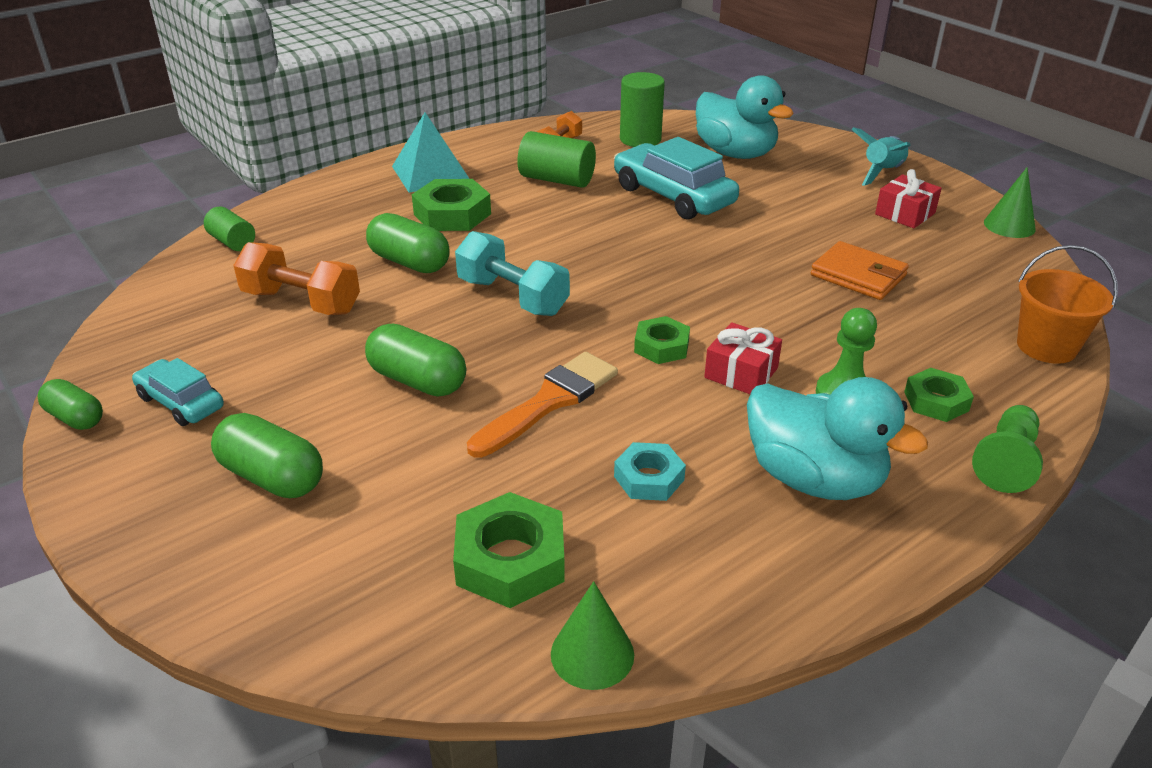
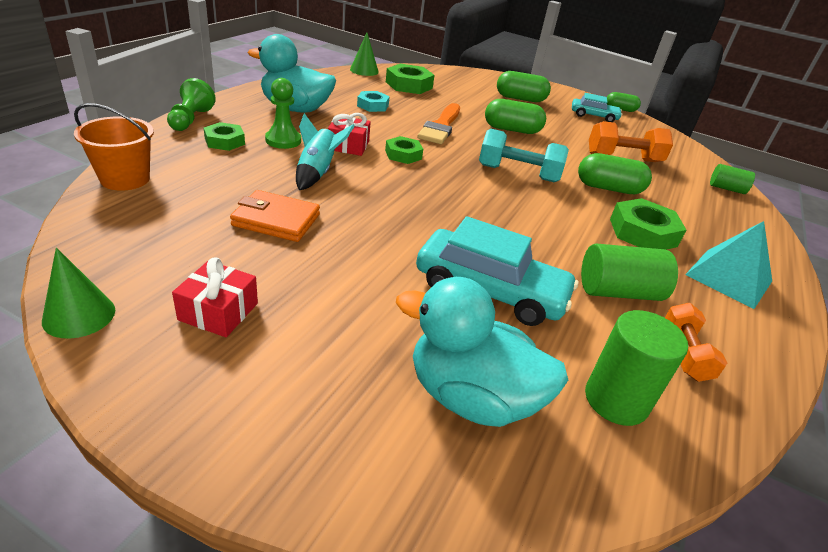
camera: 150 degrees right, 0 degrees up
(882, 172) = (241, 401): turquoise rocket -> turquoise rocket (317, 173)

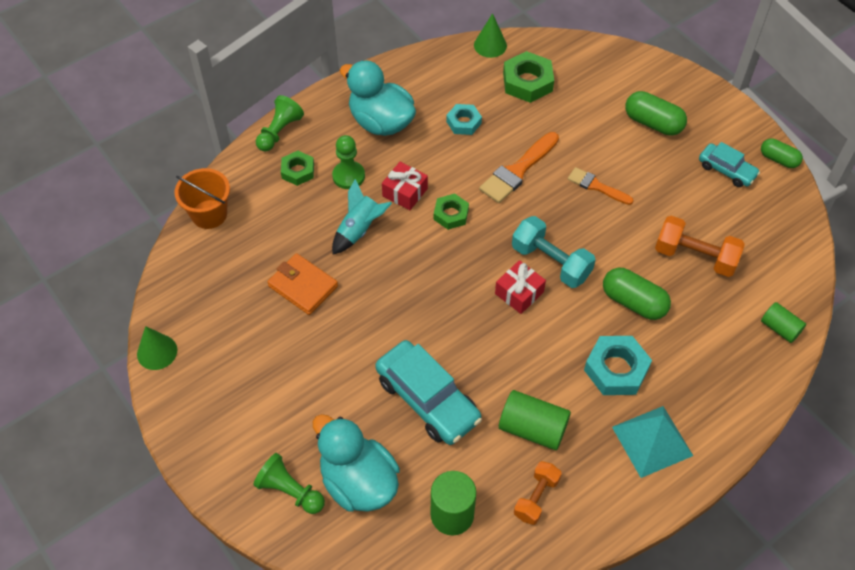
camera: 30 degrees right, 20 degrees up
(218, 311) = (235, 370): red gift -> red gift (519, 293)
(379, 439) = (290, 491): none -> green pawn
(512, 130) = (596, 186): green capsule -> orange brush
(643, 232) = (616, 369): green nut -> turquoise nut

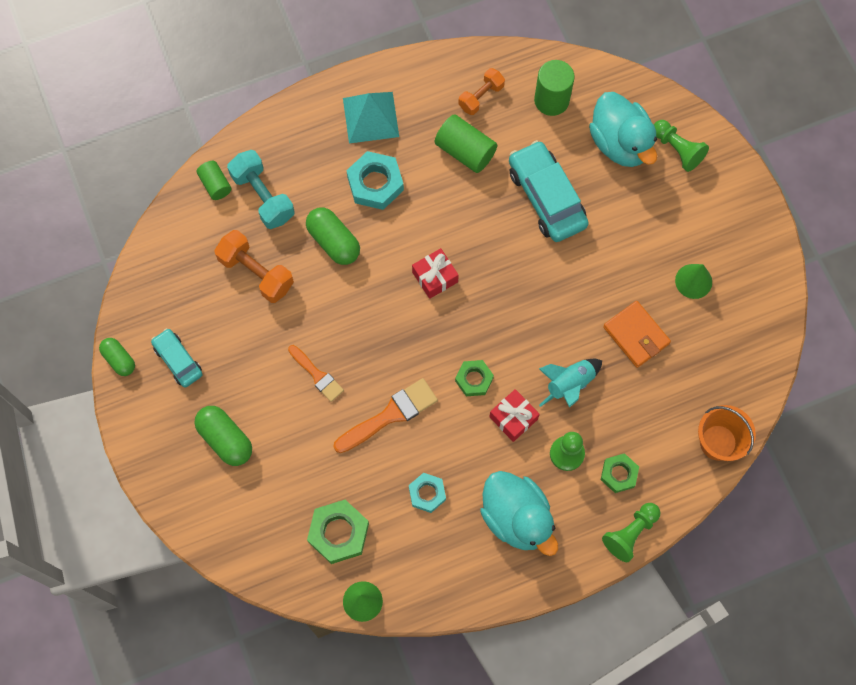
camera: 165 degrees left, 15 degrees up
(157, 352) = (780, 301): green cone -> green cone (693, 281)
(551, 262) = (394, 301): turquoise dumbbell -> turquoise dumbbell (263, 196)

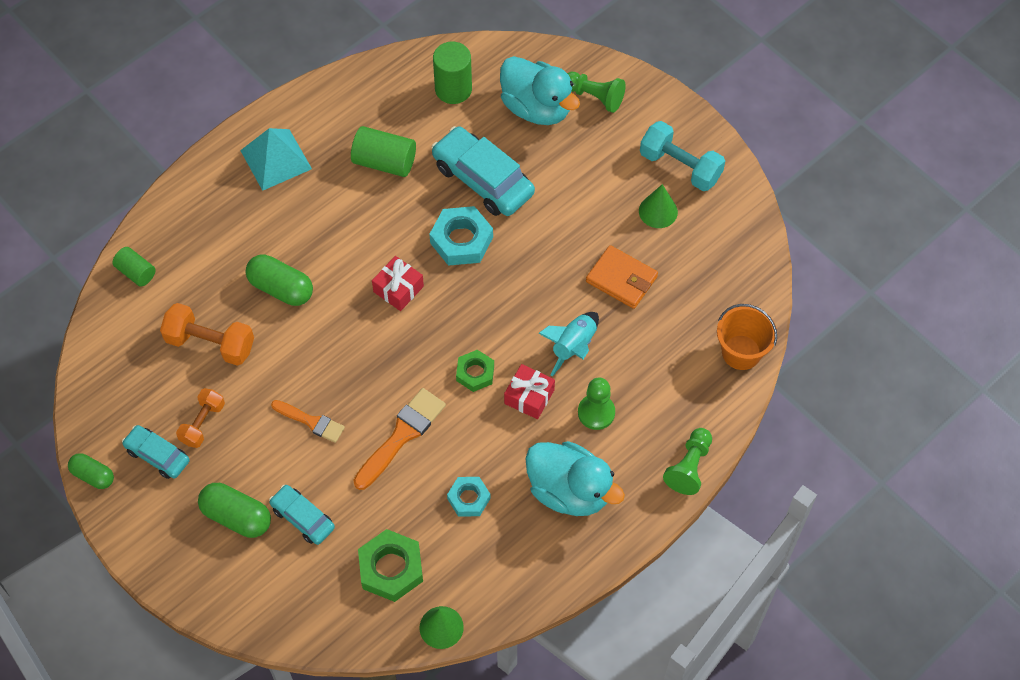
camera: 20 degrees left, 10 degrees down
(263, 196) = (191, 268): turquoise dumbbell -> turquoise dumbbell (680, 166)
(280, 460) = (303, 518): none -> turquoise car
(375, 183) = (304, 220): turquoise nut -> turquoise nut (461, 240)
(481, 97) = (381, 107): orange dumbbell -> orange dumbbell (202, 423)
(619, 474) = (655, 415): green nut -> none

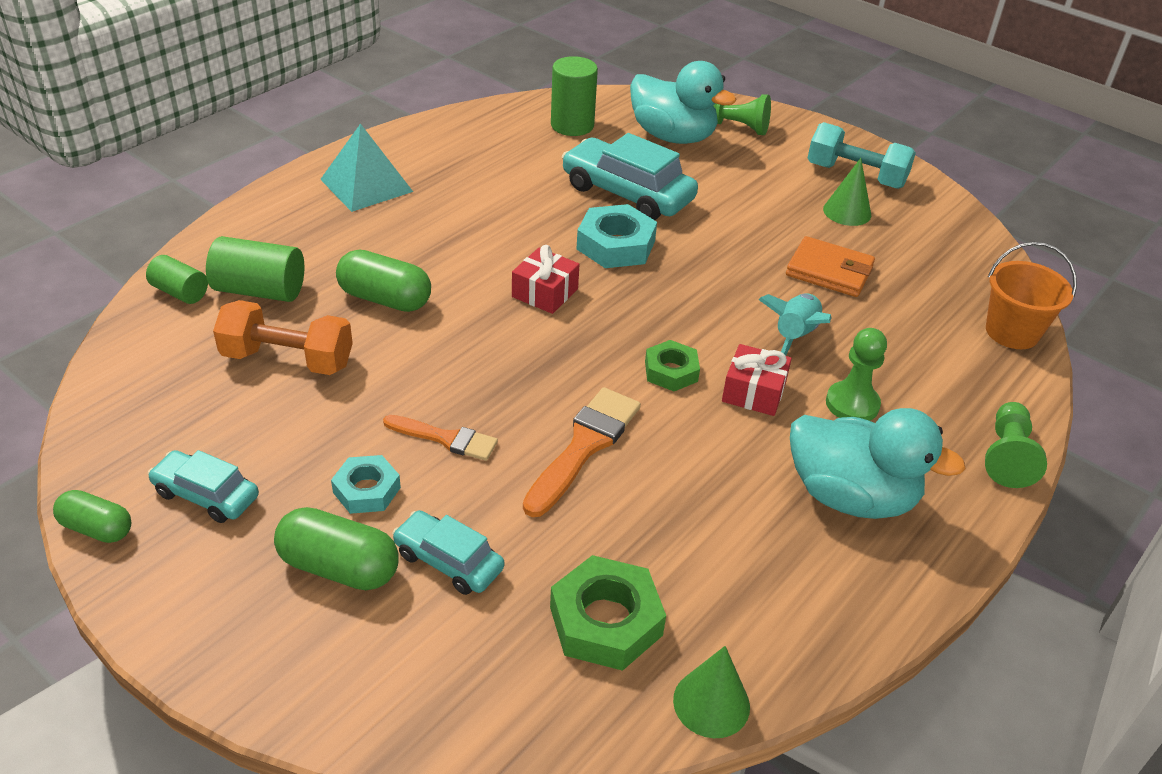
camera: 10 degrees left, 20 degrees down
(202, 423) = (278, 451): orange dumbbell -> none
(384, 162) = (503, 183): green cylinder -> green cylinder (260, 290)
(469, 498) = (704, 517): turquoise nut -> turquoise nut (367, 490)

